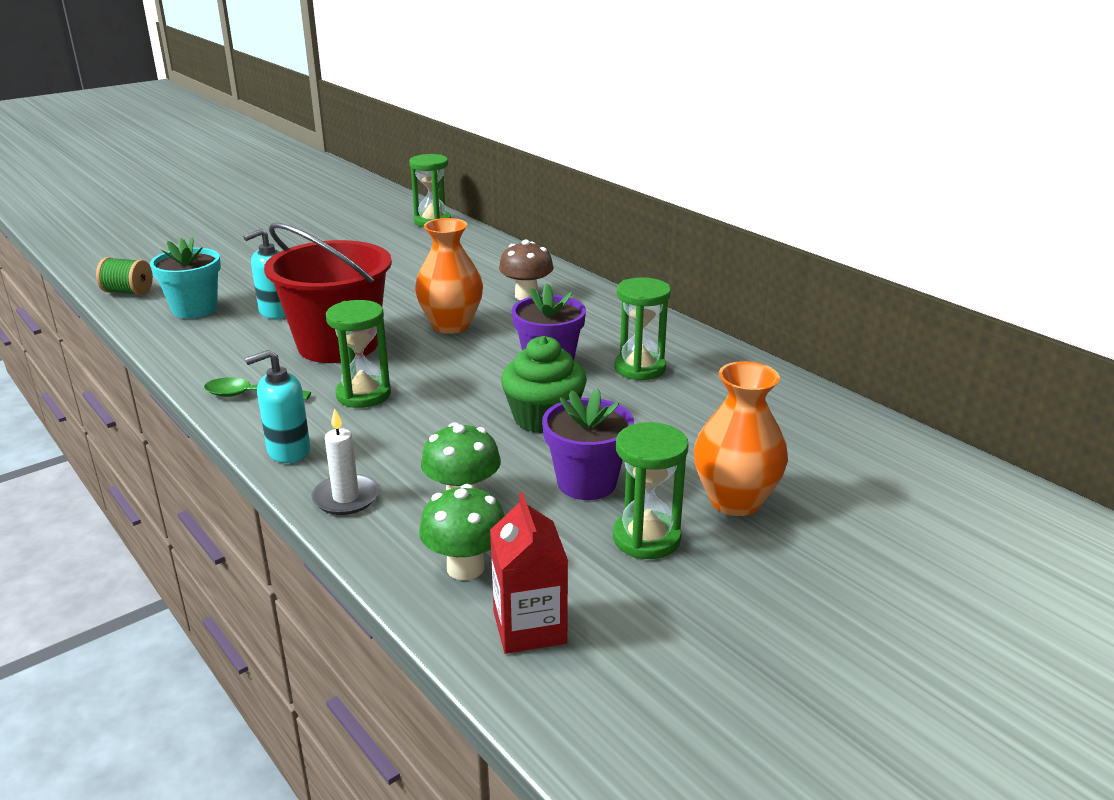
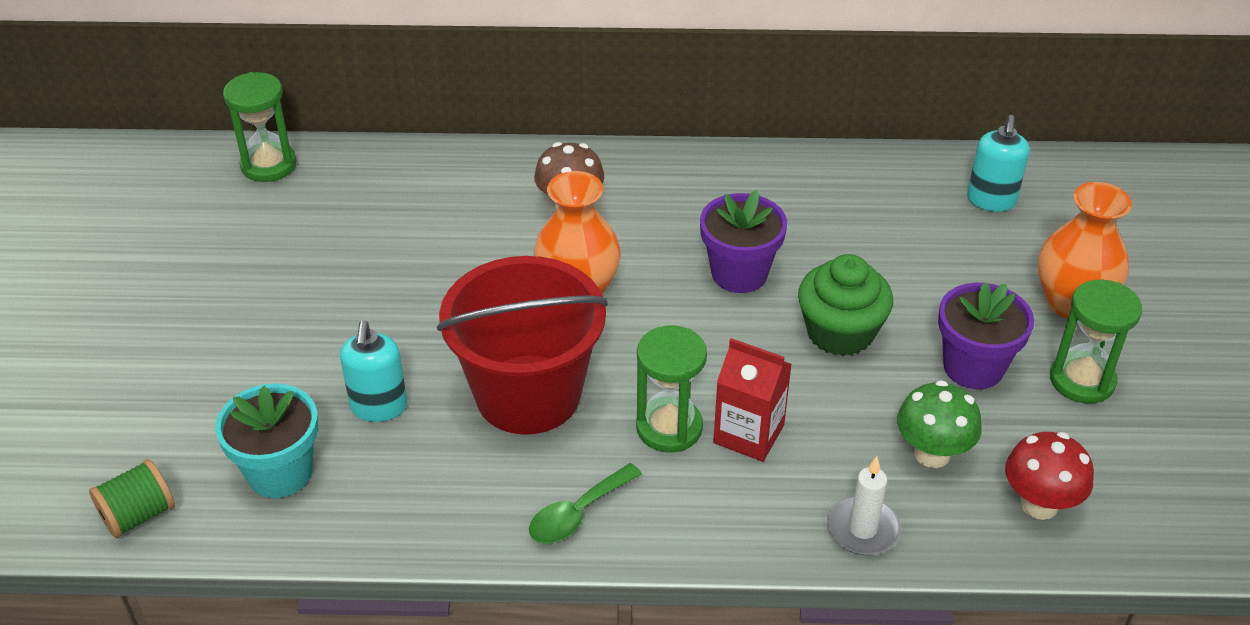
camera: 50 degrees left, 15 degrees up
(288, 451) = (735, 533): turquoise soap dispenser -> turquoise soap dispenser (991, 200)
(465, 567) = (1039, 504): green mushroom -> red mushroom
(529, 627) = (1147, 508): red carton -> red carton (748, 434)
(640, 368) = (809, 225): green hourglass -> none

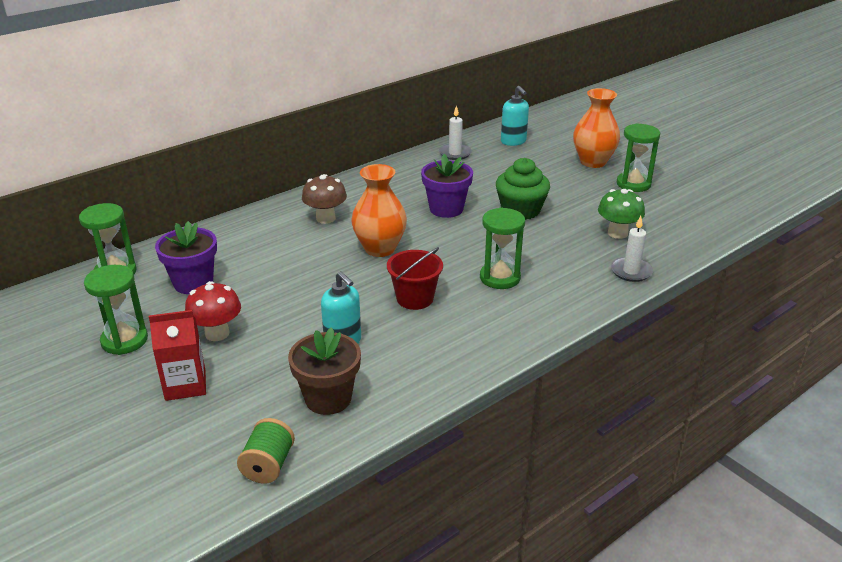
camera: 40 degrees left, 10 degrees down
(184, 266) = (124, 340): none -> green hourglass
(280, 472) = (328, 398): turquoise flower pot -> brown flower pot
(528, 394) = (415, 298): red bucket -> red bucket, size x0.54
(577, 514) = (508, 330): green spoon -> none
(748, 434) = (537, 263): red carton -> red carton (185, 385)
(872, 180) = (455, 153): none -> white candle
(973, 367) = (589, 198): purple flower pot -> purple flower pot (193, 283)
(1039, 504) = (679, 230): red mushroom -> red mushroom (217, 333)

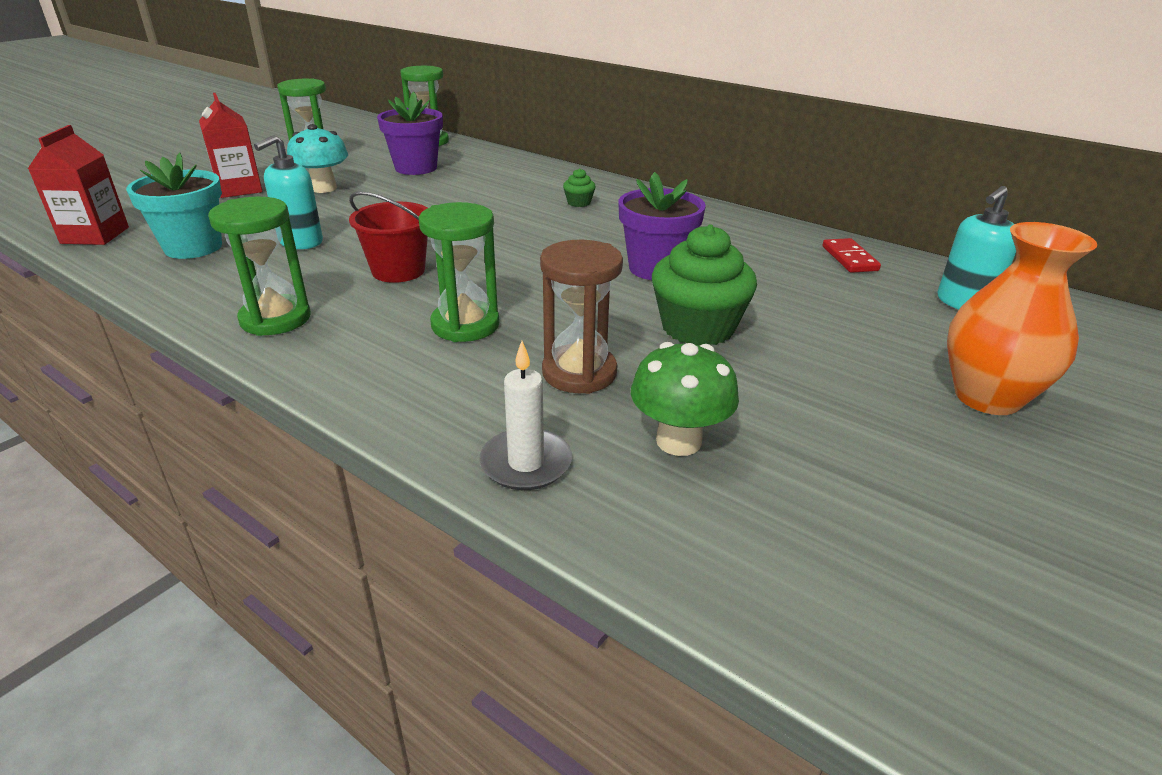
camera: 75 degrees right, 0 degrees up
(217, 333) = (324, 188): red mushroom -> turquoise mushroom
(268, 465) = (95, 235): green spool -> red carton
(325, 218) = (579, 203): brown mushroom -> green cupcake
(328, 398) = (193, 247): brown flower pot -> turquoise flower pot
(380, 248) = (518, 238): orange vase -> none
(455, 153) = (849, 258): white candle -> red domino
(558, 249) = (579, 373): none -> brown hourglass
(633, 184) = (936, 460): green hourglass -> green hourglass (275, 319)

